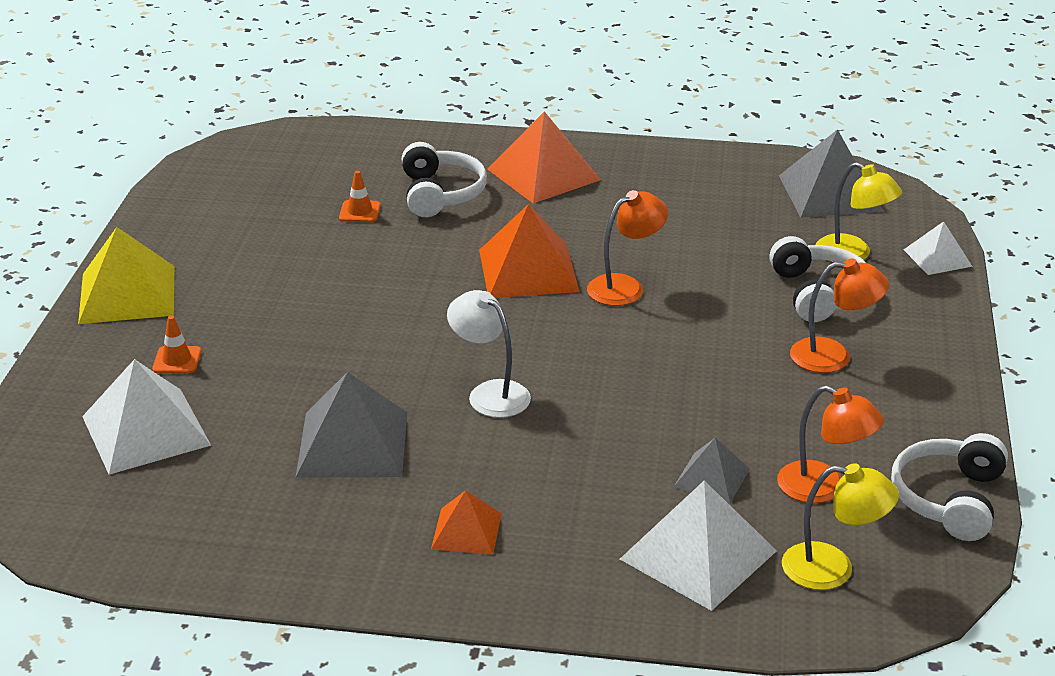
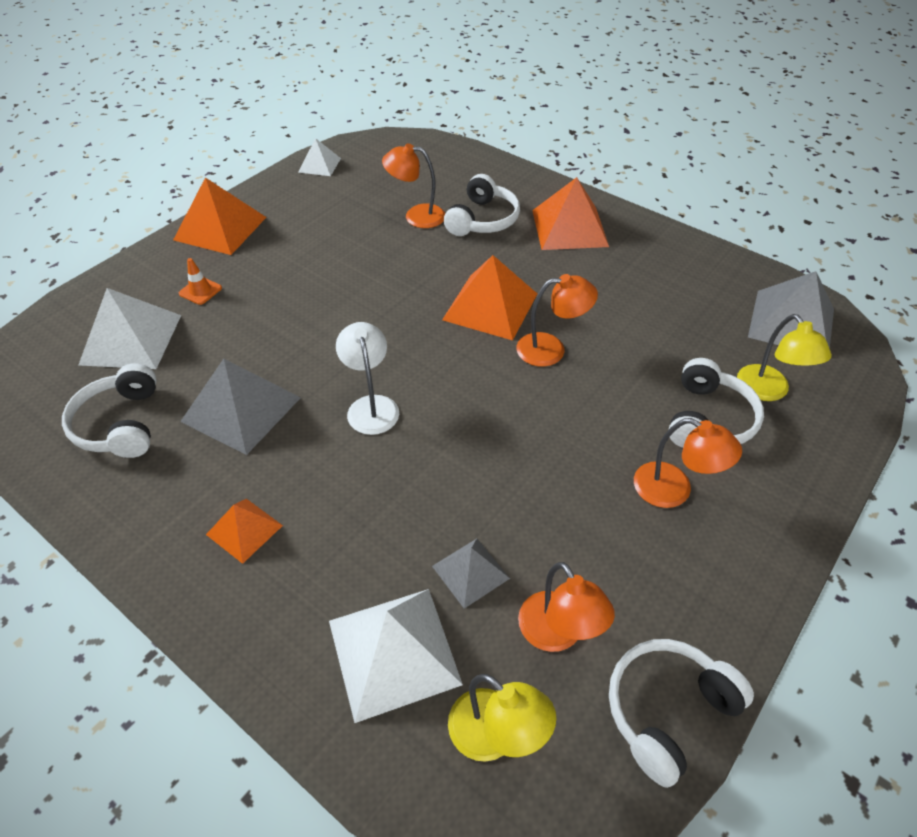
camera: 30 degrees right, 15 degrees up
(127, 294) = (220, 228): yellow pyramid -> orange pyramid
(228, 504) = (120, 424): none -> white headphones
(359, 212) = (416, 216): orange traffic cone -> orange lamp
(937, 258) = (848, 425): white pyramid -> white pyramid (319, 165)

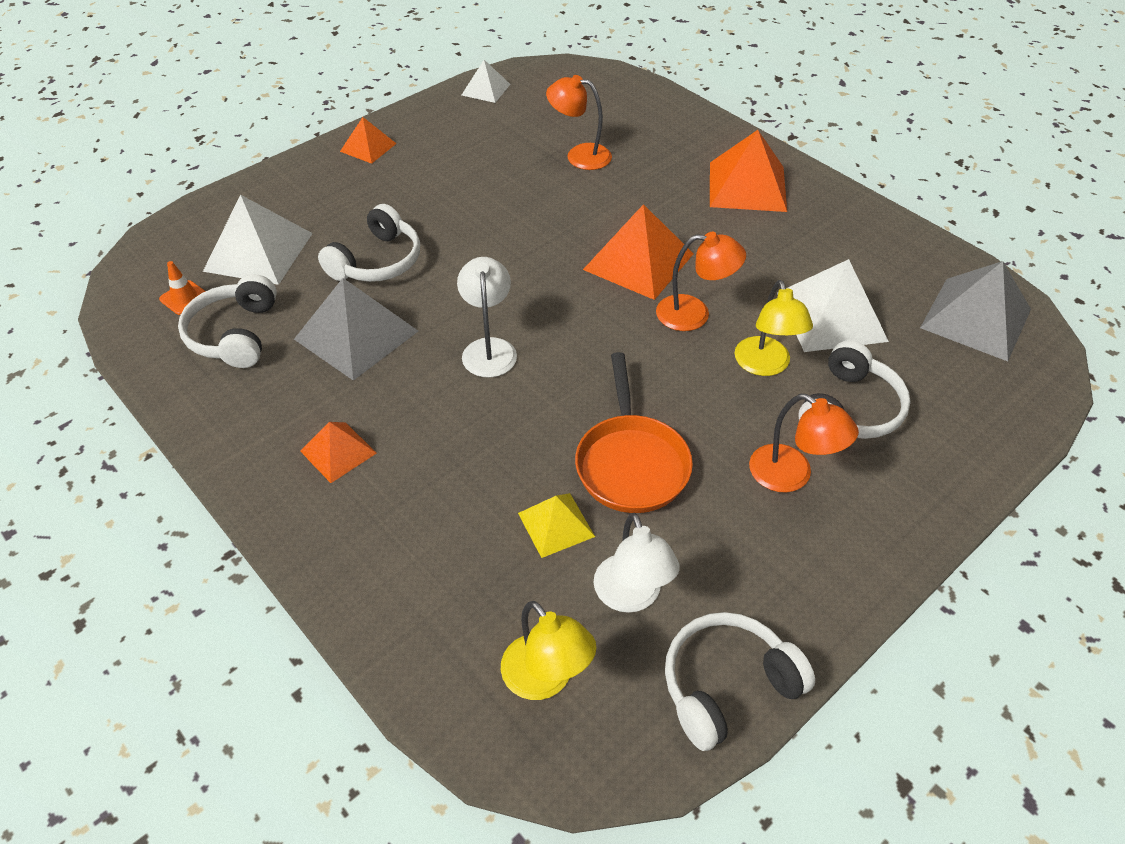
camera: 10 degrees right, 0 degrees up
(200, 291) = (336, 210): orange traffic cone -> orange traffic cone (184, 298)
(220, 228) = (368, 147): orange pyramid -> orange pyramid, size x0.56
(394, 652) = (462, 587): white pyramid -> white pyramid (831, 316)
(470, 572) = (556, 524): grey pyramid -> yellow pyramid
(483, 220) = (652, 167): white headphones -> white headphones (377, 261)
(527, 499) = (631, 463): none -> orange pan
(557, 634) = (631, 596): orange lamp -> white lamp
(768, 391) = (927, 388): yellow lamp -> yellow lamp (765, 365)

